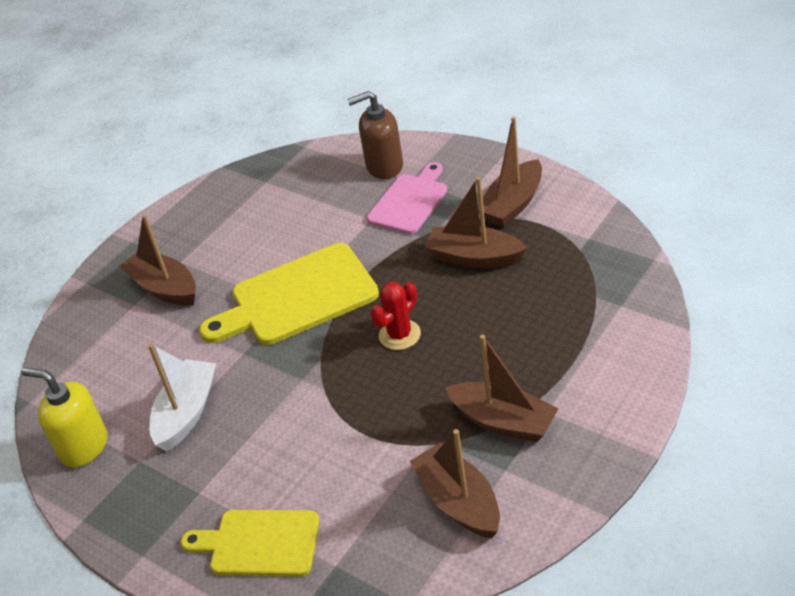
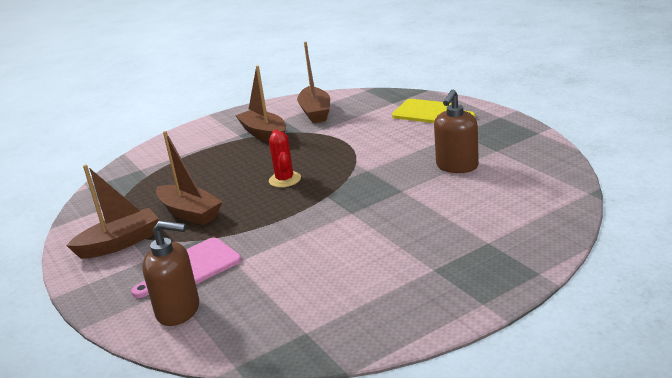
camera: 160 degrees left, 15 degrees down
(83, 446) = (538, 162): yellow soap dispenser -> none
(164, 288) = (455, 248): brown boat -> none
(186, 413) = (457, 166): white boat -> brown soap dispenser
(297, 297) = (340, 216): yellow cutting board -> none
(399, 335) = (285, 180): red cactus -> red cactus turned 75 degrees counterclockwise

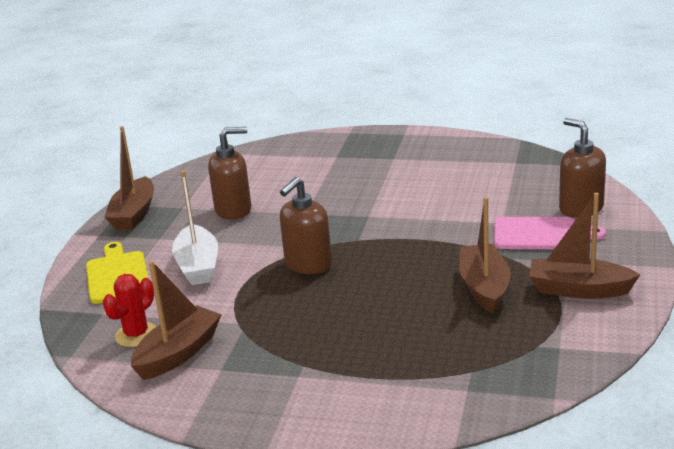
camera: 135 degrees left, 0 degrees up
(264, 134) = (276, 354): brown boat -> brown boat (134, 214)
(285, 180) = (359, 275): red cactus -> red cactus (136, 335)
(330, 168) = (308, 264): none -> brown soap dispenser
(396, 136) = (198, 266): none -> white boat

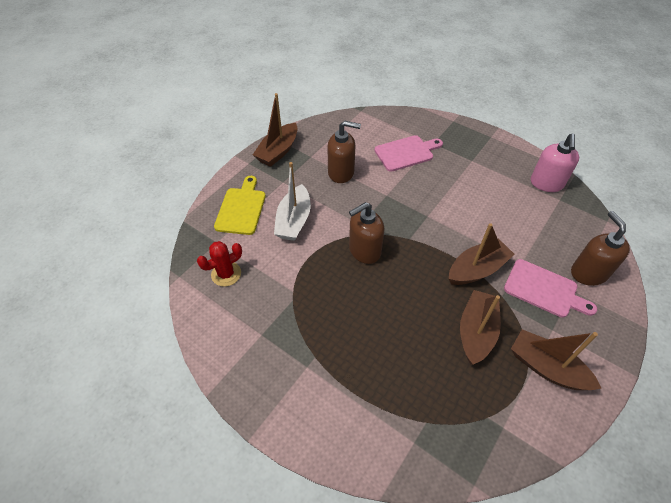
camera: 20 degrees right, 25 degrees up
(178, 353) = (242, 305): brown boat -> brown boat (477, 269)
(307, 172) = (406, 153): none -> pink cutting board
(492, 154) = (546, 183): none -> pink soap dispenser

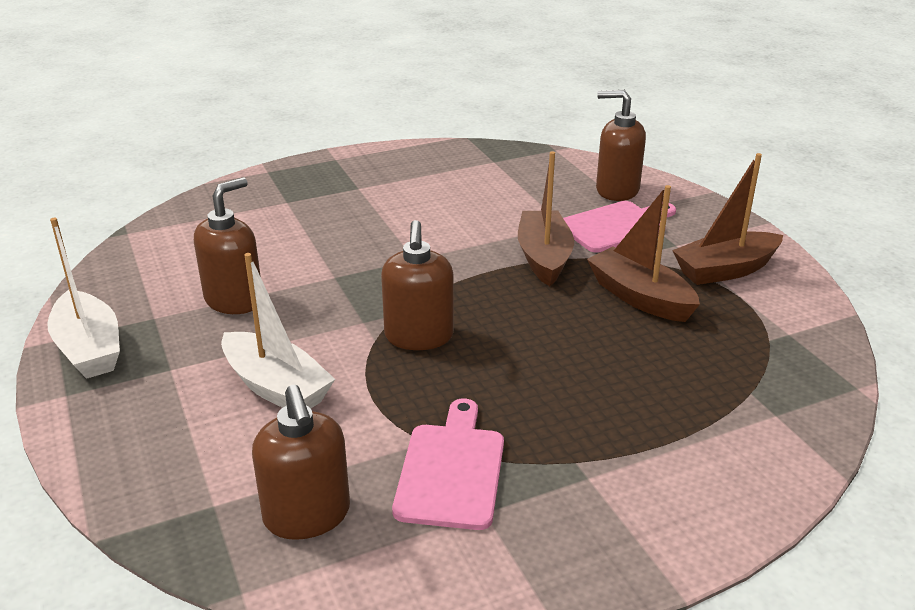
camera: 60 degrees left, 20 degrees down
(226, 274) = (307, 516): red cactus -> brown soap dispenser
(241, 208) = (170, 442): yellow cutting board -> none
(278, 151) = (89, 348): brown boat -> white boat
(406, 153) = (275, 229): pink cutting board -> pink cutting board (452, 470)
(546, 183) = (460, 158): pink soap dispenser -> none

